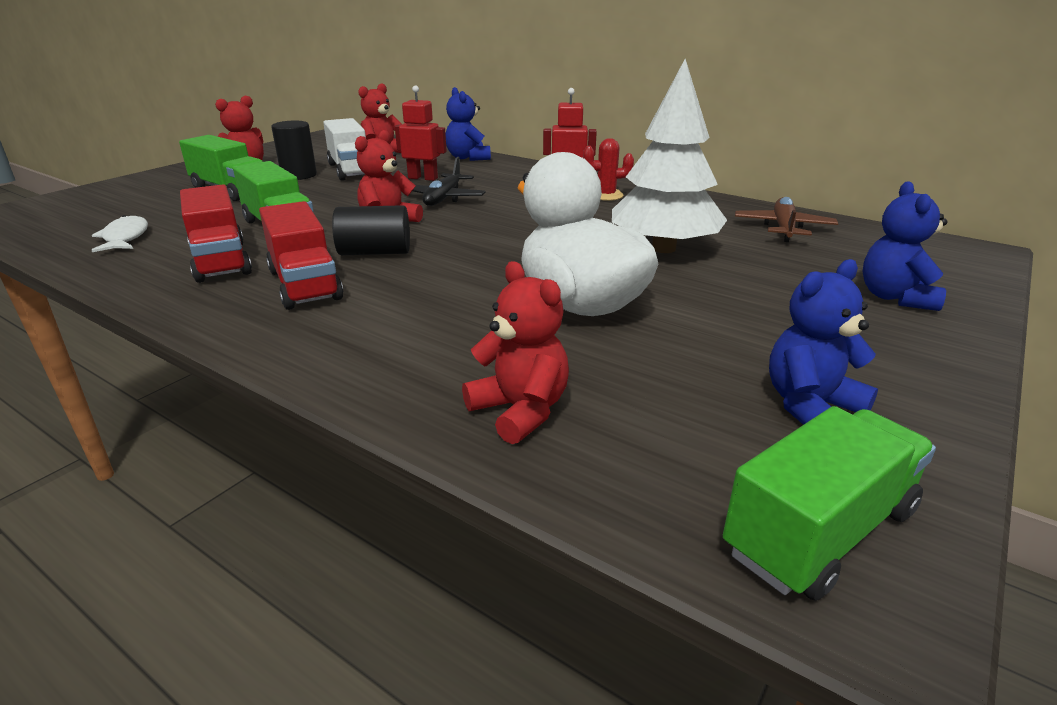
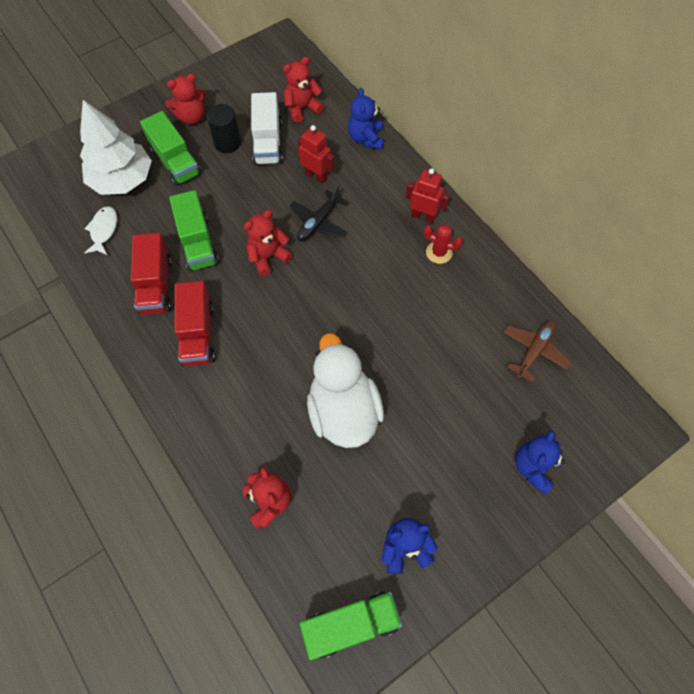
camera: 20 degrees right, 35 degrees up
(375, 252) = (247, 301): black cylinder -> none
(664, 248) = (431, 355): white tree -> white tree (122, 180)

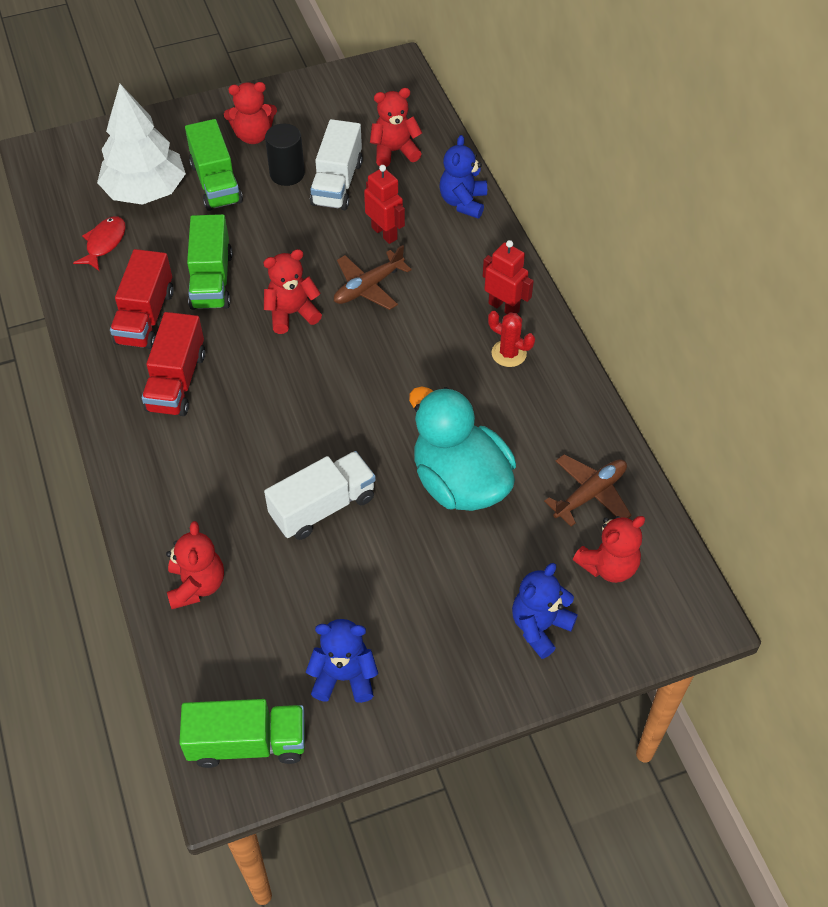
camera: 15 degrees right, 10 degrees down
(103, 230) = (104, 243): white fish -> red fish
(318, 222) = (368, 287): black plane -> brown plane
(343, 411) = (322, 507): white duck -> white truck
(438, 365) = (460, 482): none -> turquoise duck
(566, 405) = (608, 566): none -> red teddy bear

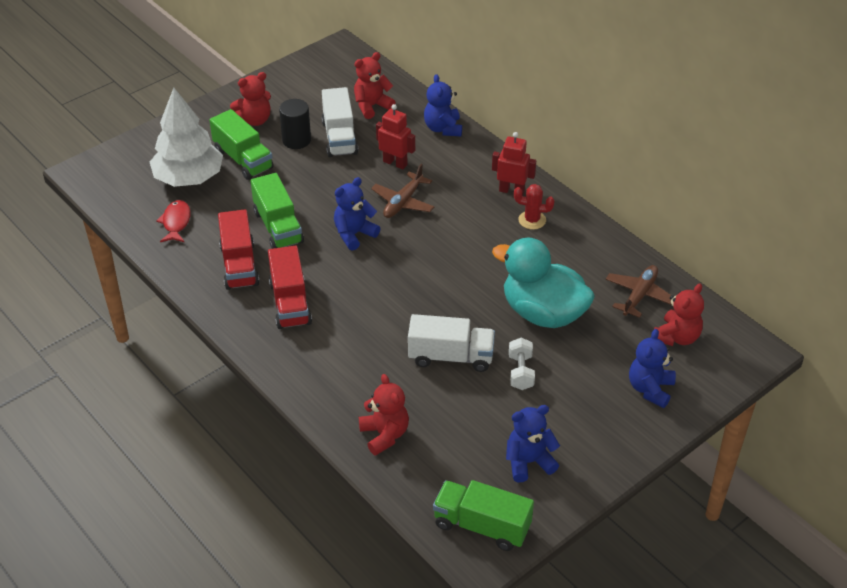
camera: 20 degrees left, 10 degrees down
(247, 743) = (481, 526): green truck -> green truck turned 135 degrees counterclockwise
(292, 313) = (354, 234): red teddy bear -> blue teddy bear
(322, 507) = (451, 356): white truck -> white truck turned 60 degrees clockwise
(394, 553) = (521, 372): none -> white dumbbell

